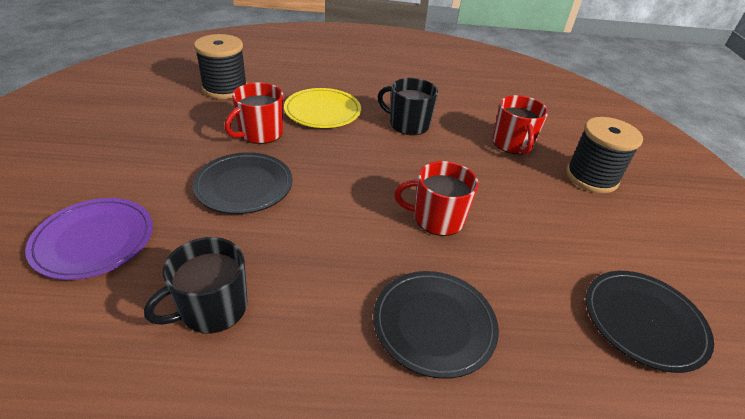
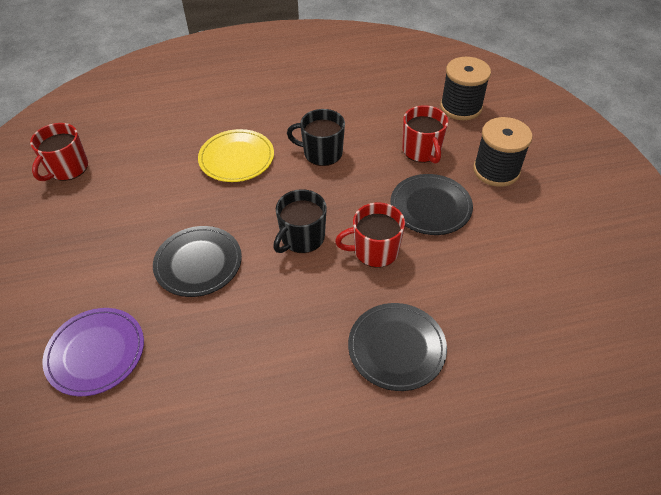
camera: 10 degrees left, 10 degrees up
(212, 308) = (222, 383): black mug -> black mug (302, 238)
(225, 88) = (130, 155): black spool -> black spool (461, 107)
(260, 133) = (188, 201): red mug -> red mug (67, 168)
(643, 321) = (551, 300): black plate -> black plate (430, 207)

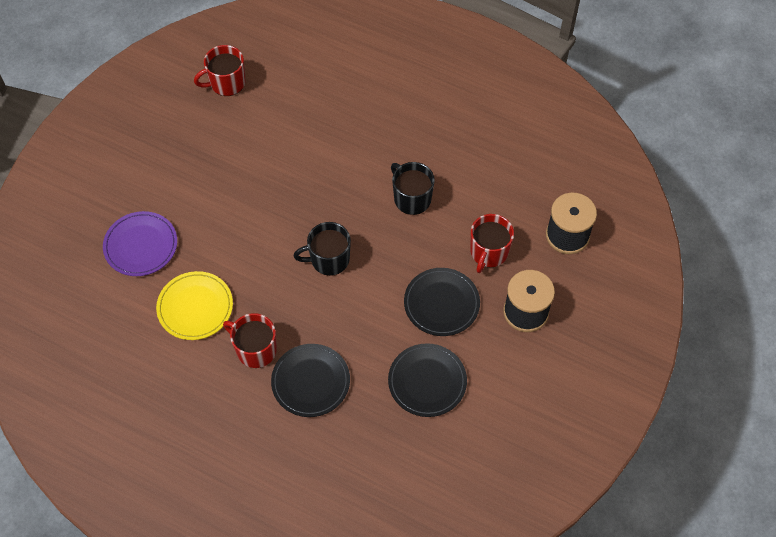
camera: 40 degrees right, 10 degrees up
(198, 263) = (247, 228): black plate -> black plate (427, 381)
(236, 158) = (346, 158): yellow plate -> yellow plate (195, 307)
(374, 250) = (366, 306): red mug -> red mug (255, 349)

